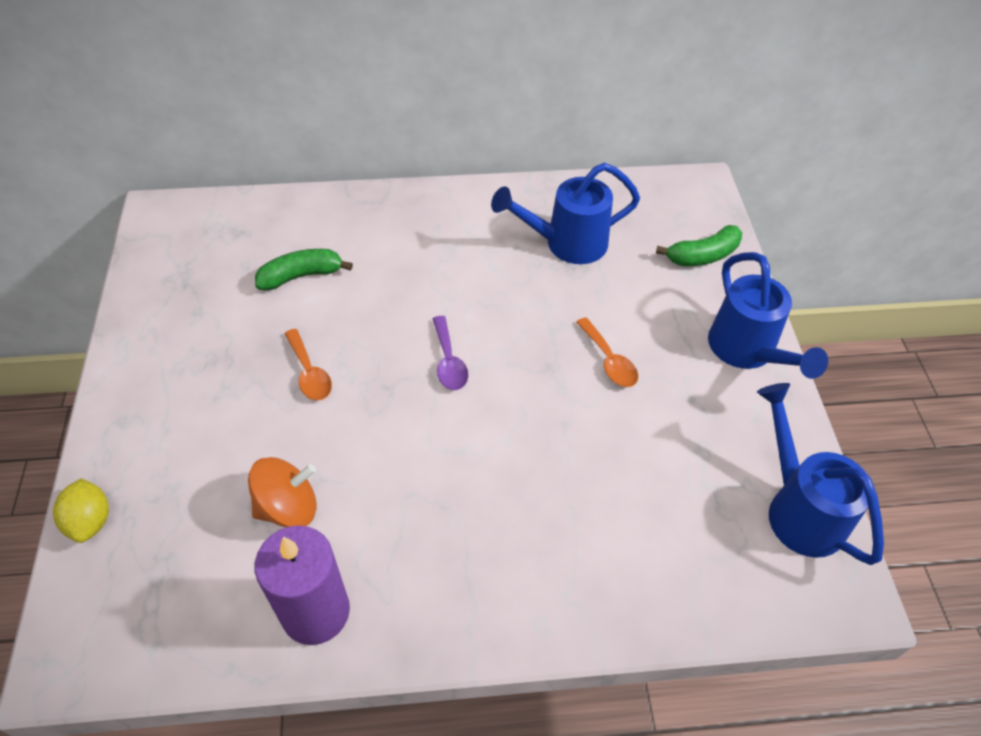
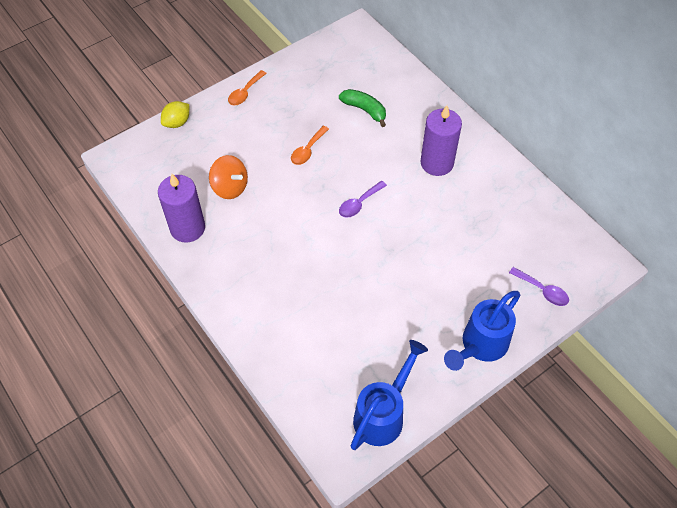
camera: 60 degrees right, 5 degrees up
(450, 250) = (437, 163): none -> purple candle
(567, 244) = (490, 215): blue watering can -> none
(609, 360) = (417, 277): orange spoon -> orange spoon (245, 93)
(703, 255) = (542, 290): green banana -> purple spoon

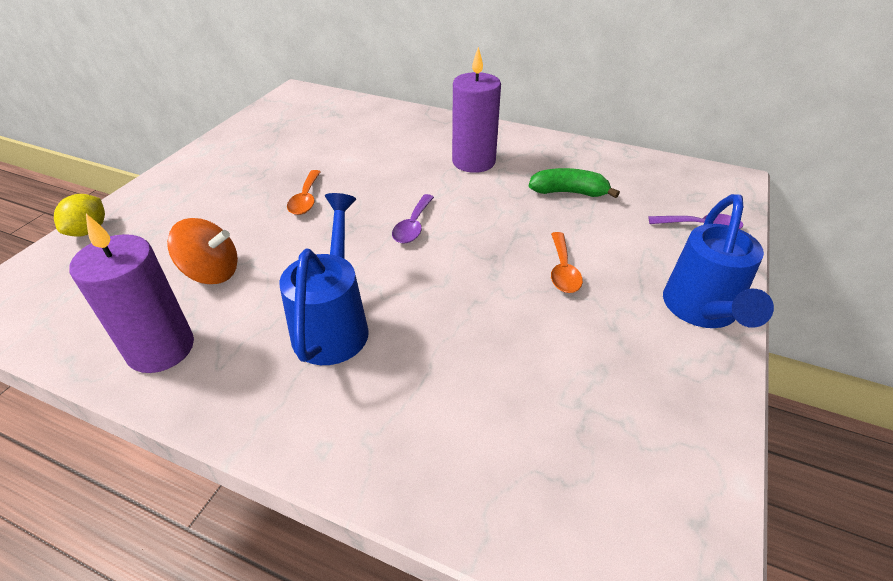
camera: 30 degrees left, 15 degrees down
(245, 93) = (183, 174): orange spoon -> orange spoon (563, 270)
(364, 110) = (353, 146): green banana -> green banana (569, 192)
(383, 414) = (676, 473): blue watering can -> blue watering can (333, 324)

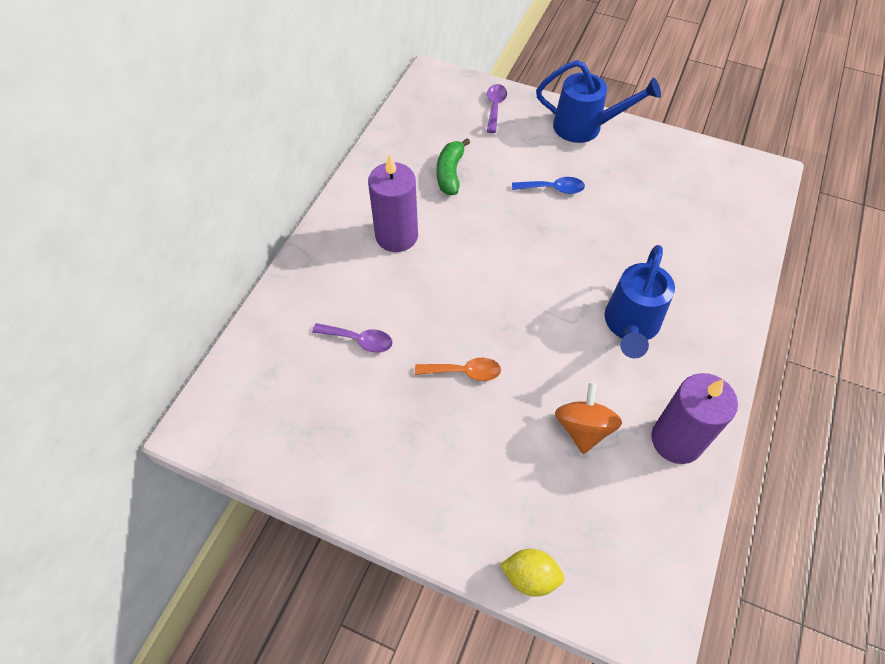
camera: 90 degrees left, 15 degrees up
(333, 324) = (630, 326): blue watering can -> blue watering can turned 75 degrees counterclockwise
(413, 226) = (504, 281): purple spoon -> purple spoon (359, 340)
(563, 270) = (553, 189): orange spoon -> blue spoon

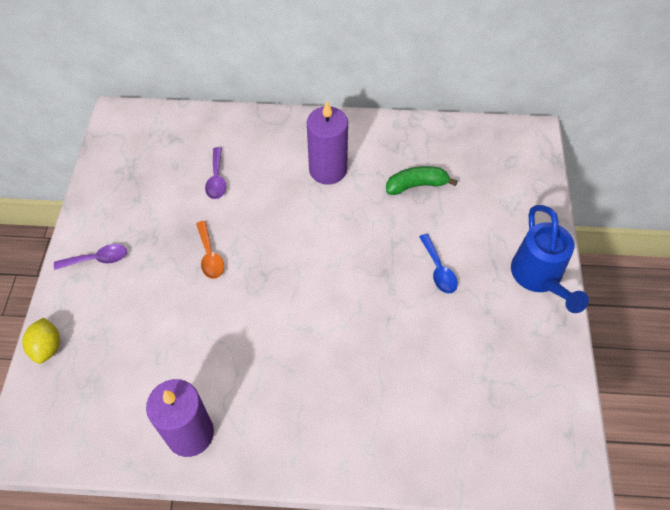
camera: 70 degrees right, 0 degrees up
(495, 107) = (521, 195): purple spoon -> purple spoon (97, 259)
(583, 428) = (182, 355): orange spinning top -> none
(630, 326) = (300, 372): blue watering can -> none

